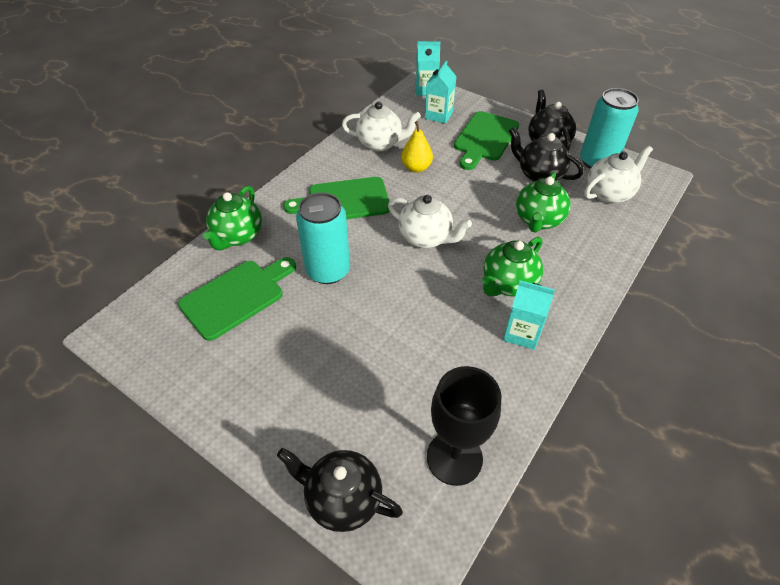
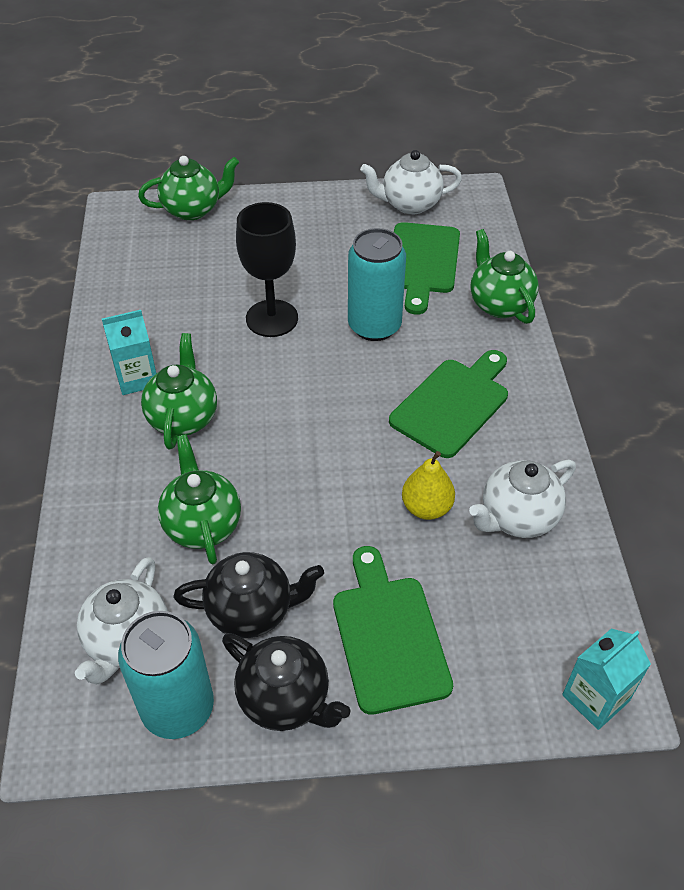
camera: 140 degrees right, 0 degrees up
(342, 499) = (193, 209): black teapot -> green teapot
(426, 238) = (315, 416): white teapot -> white teapot (409, 204)
(438, 115) = (506, 641): turquoise carton -> none
(454, 457) = (133, 265): black goblet -> black goblet (272, 318)

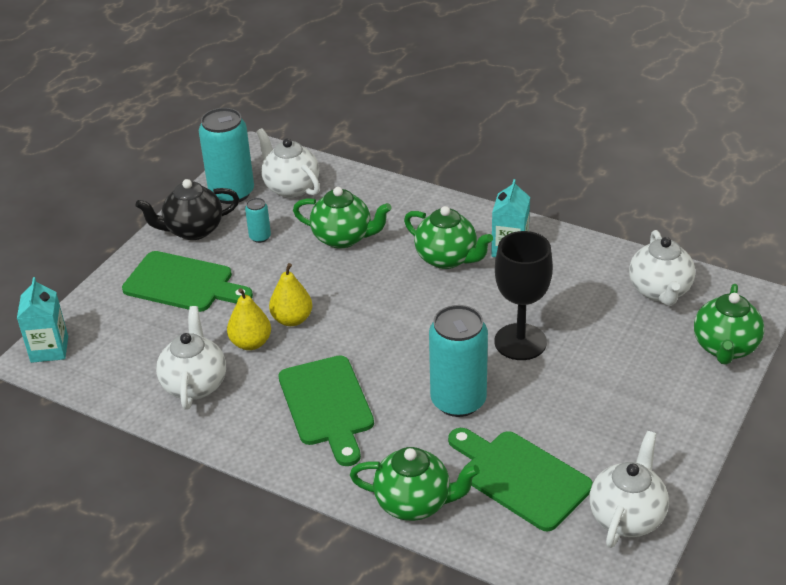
camera: 125 degrees right, 10 degrees down
(141, 262) = (659, 291): none -> white teapot
(251, 611) = (260, 237): black teapot -> turquoise can
(367, 493) = (292, 319): none -> yellow pear

